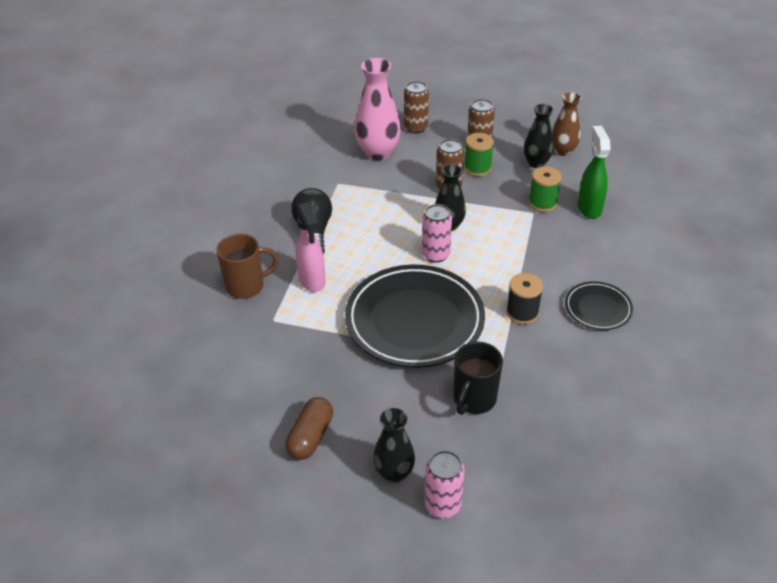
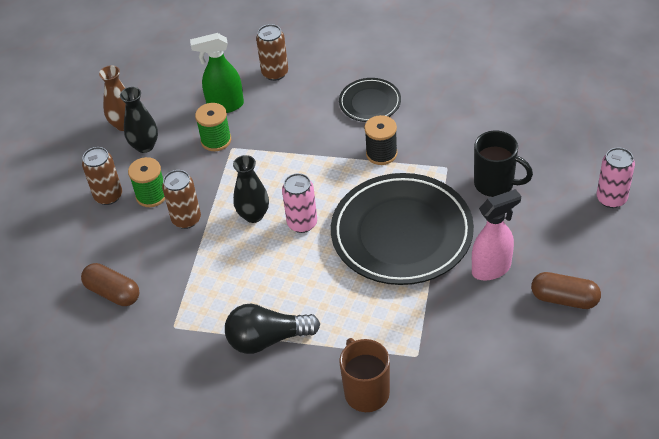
camera: 90 degrees left, 5 degrees up
(312, 281) = (352, 328): pink spray bottle -> pink spray bottle (492, 269)
(378, 153) = (113, 292): pink vase -> brown capsule
(394, 473) = (588, 233): black vase -> none
(416, 128) = (62, 259): brown can -> brown can (275, 73)

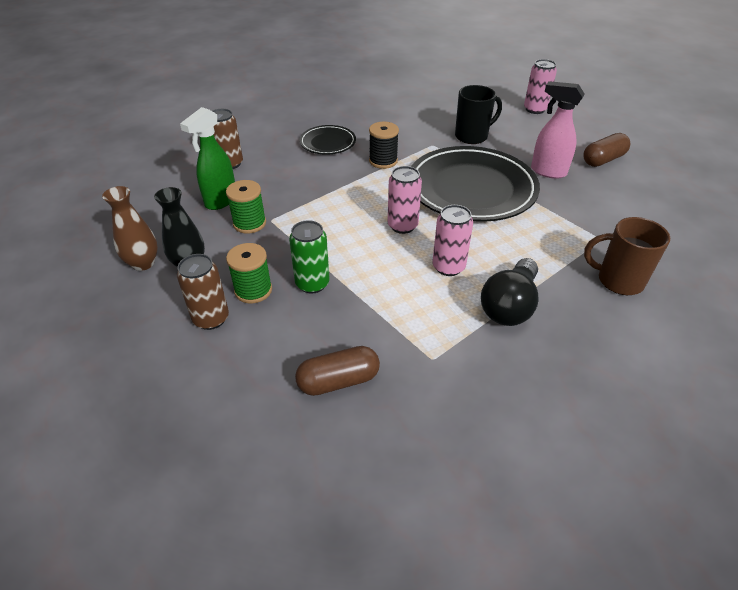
camera: 55 degrees left, 5 degrees down
(186, 219) = (312, 284): brown can -> green can
(253, 215) = (360, 245): black vase -> none
(278, 280) = (448, 267): none -> pink can
(492, 269) = (547, 171): pink spray bottle -> pink spray bottle turned 75 degrees counterclockwise

